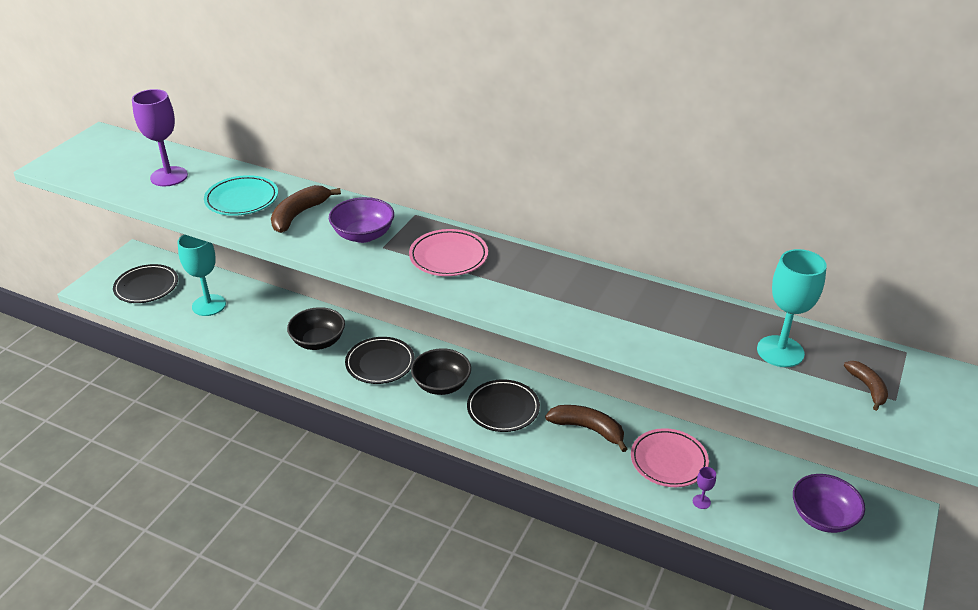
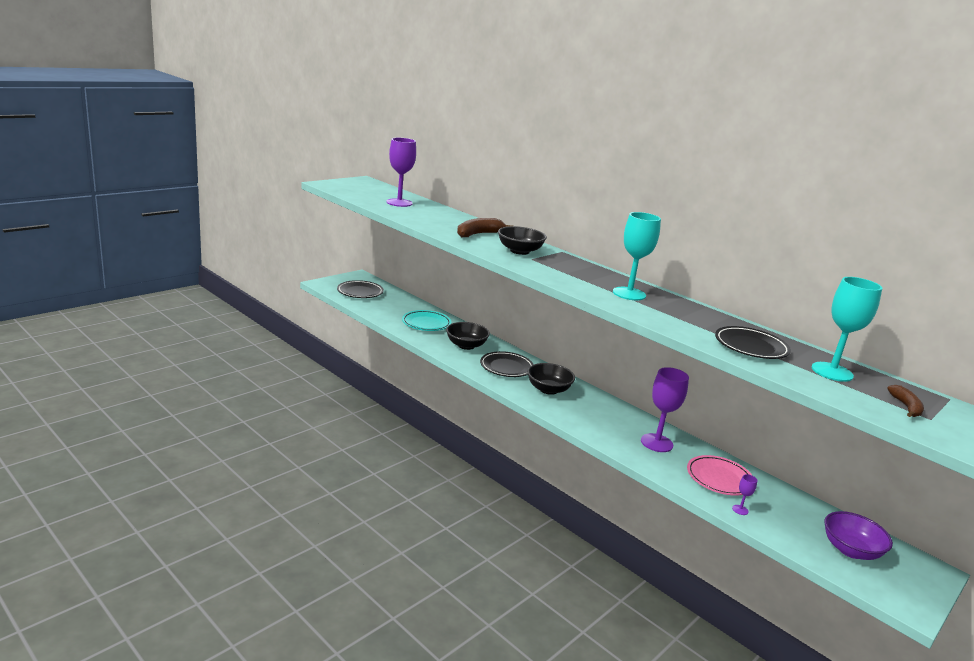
camera: 15 degrees right, 15 degrees down
(209, 305) = (397, 310): turquoise goblet -> turquoise goblet (629, 294)
(242, 199) = (442, 221): turquoise plate -> turquoise plate (426, 323)
(363, 235) = (519, 251): purple bowl -> black bowl
(448, 257) = (578, 272): pink plate -> none
(503, 409) = (591, 414): black plate -> black plate (751, 347)
(588, 429) = (656, 443): brown banana -> purple goblet

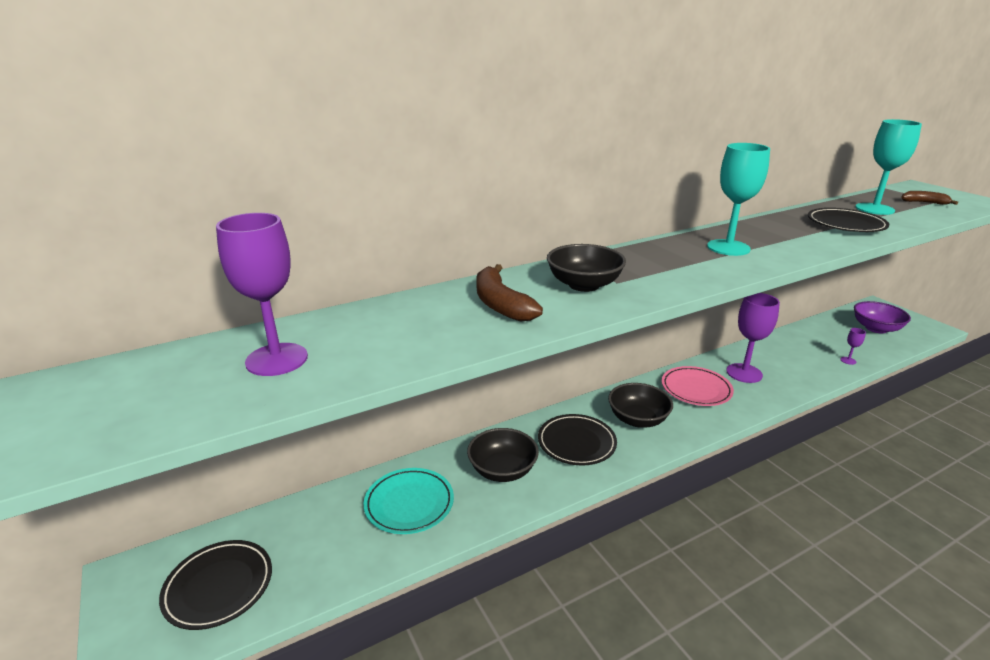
camera: 70 degrees left, 5 degrees up
(719, 479) = (798, 356): pink plate -> pink plate (696, 389)

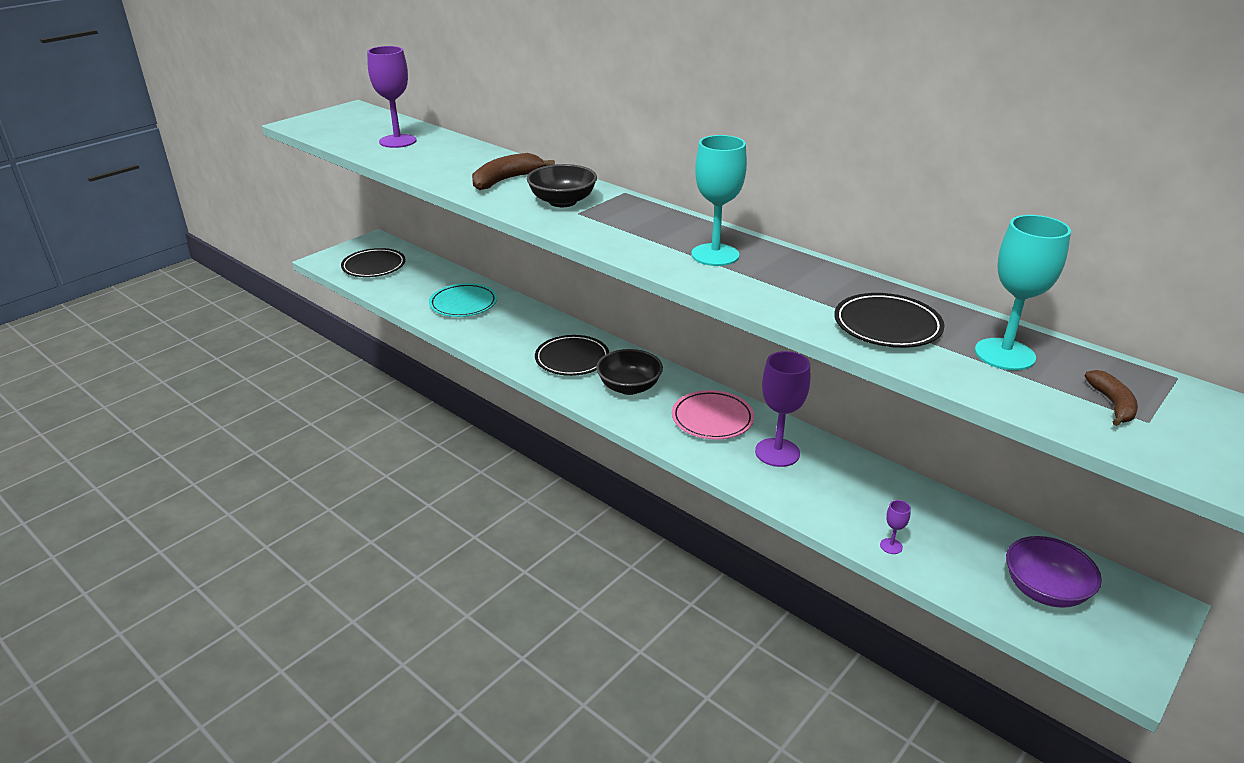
camera: 70 degrees right, 5 degrees up
(502, 470) = (517, 332): black bowl -> none

